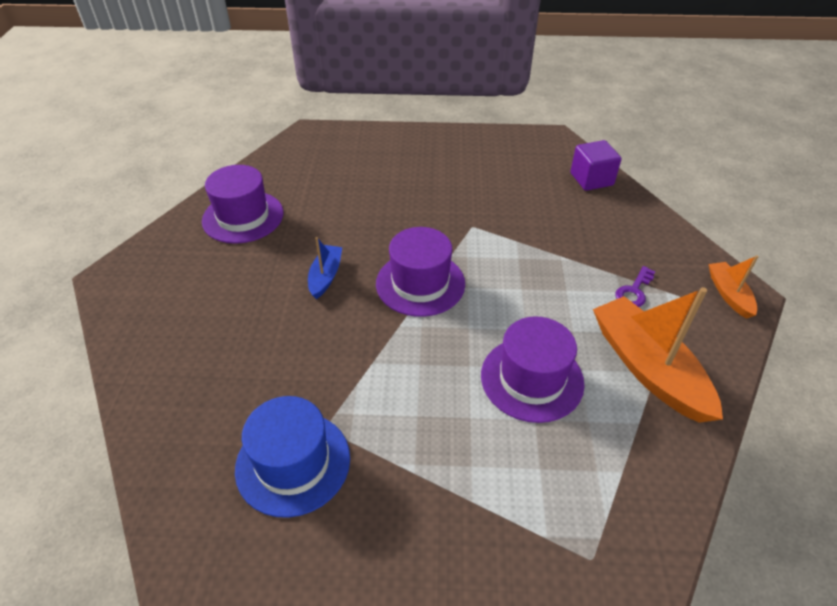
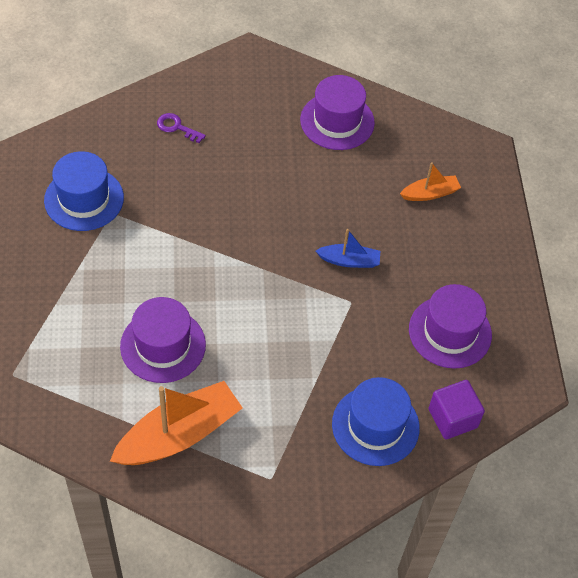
camera: 80 degrees right, 10 degrees up
(325, 276) = (267, 193): blue boat -> blue boat (349, 261)
(420, 283) = (265, 262): purple hat -> purple hat (450, 332)
(607, 223) = (375, 425): none -> blue hat
(634, 291) = (274, 437): purple key -> purple key (177, 127)
(729, 294) = (278, 524): orange boat -> orange boat (430, 193)

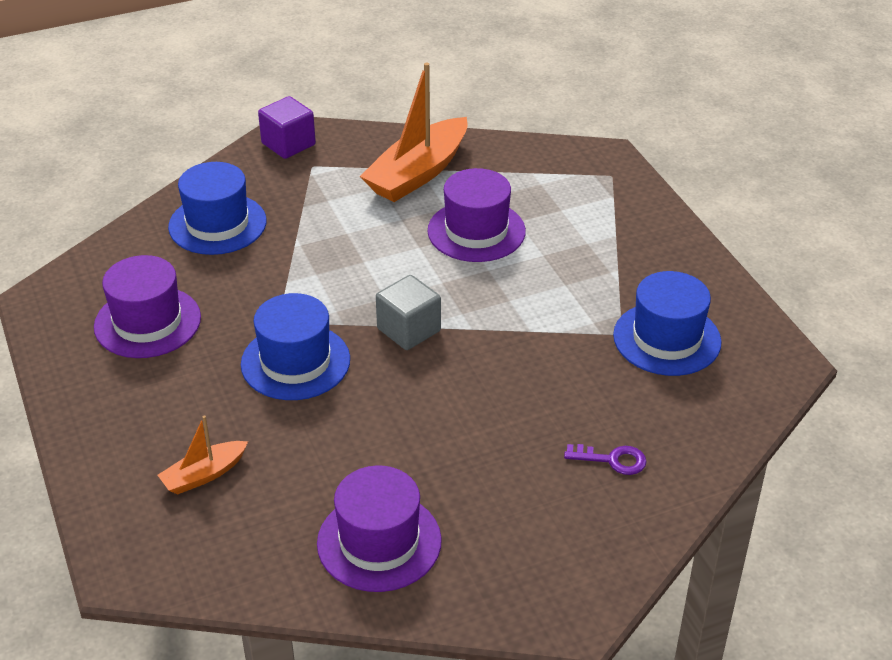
camera: 165 degrees right, 15 degrees down
(259, 263) = (409, 330): none -> grey cube
(349, 261) = (295, 362): blue boat -> blue hat
(452, 418) = (132, 249): purple cube -> purple cube (288, 144)

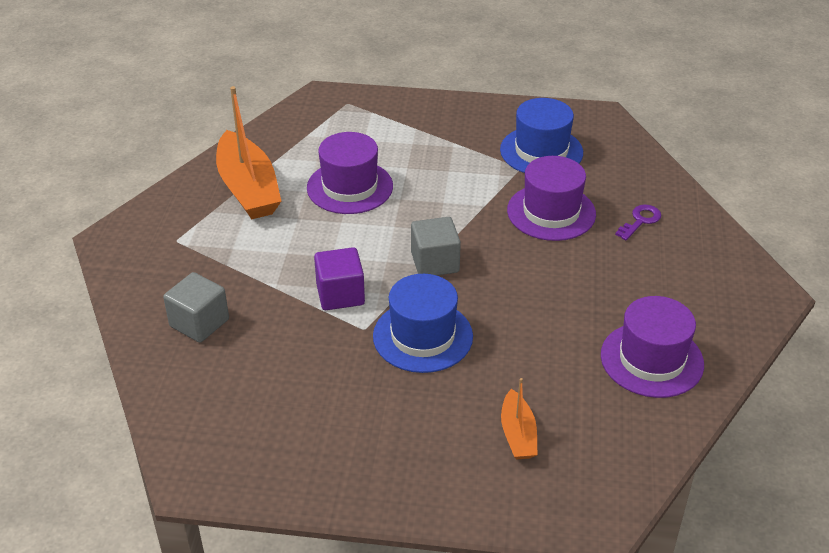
camera: 60 degrees left, 0 degrees up
(147, 322) = (295, 410): purple hat -> purple hat (551, 212)
(217, 224) = (199, 323): blue hat -> grey cube
(288, 144) = (129, 243): purple cube -> purple cube (340, 294)

